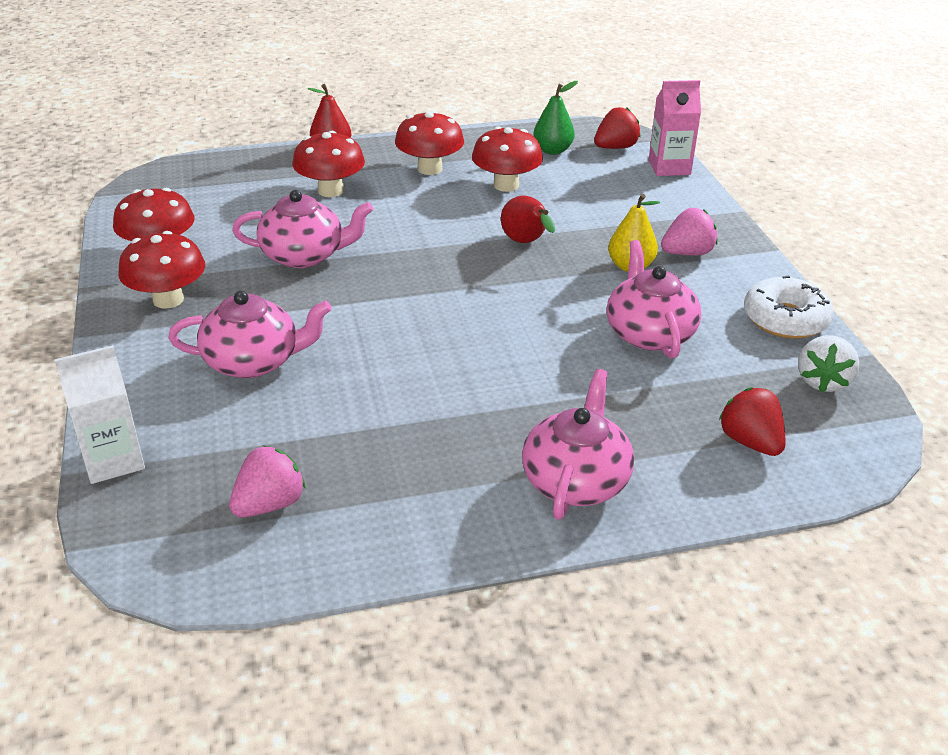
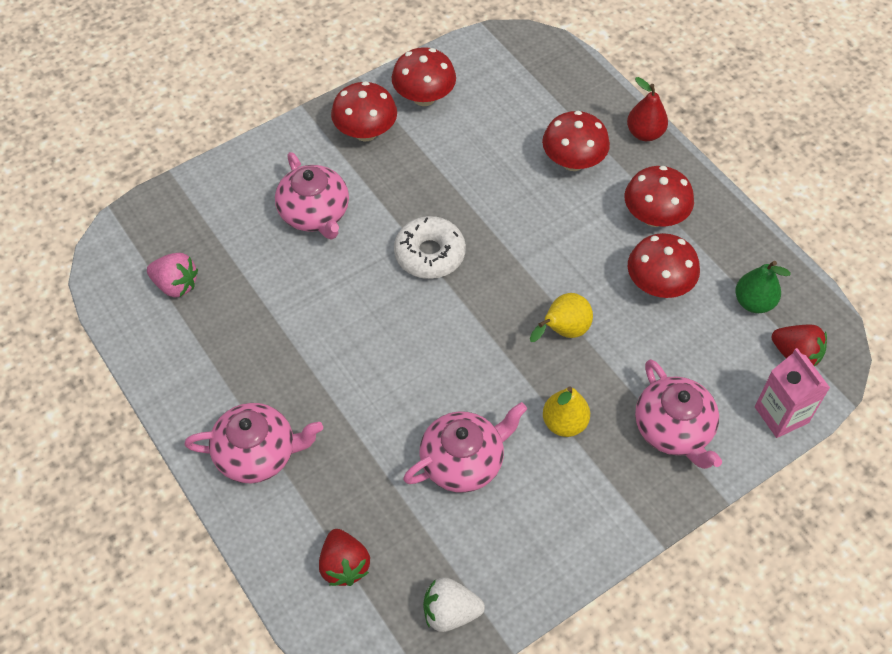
camera: 70 degrees right, 20 degrees up
(113, 460) = (188, 188): white carton -> none
(304, 255) = (463, 186): pink teapot -> pink teapot (674, 429)
(526, 243) = (563, 331): red pear -> yellow pear
(687, 253) = (612, 465): pink strawberry -> none
(750, 442) = (344, 565): red strawberry -> red strawberry turned 120 degrees clockwise
(785, 319) = (536, 569): white donut -> white donut (429, 254)

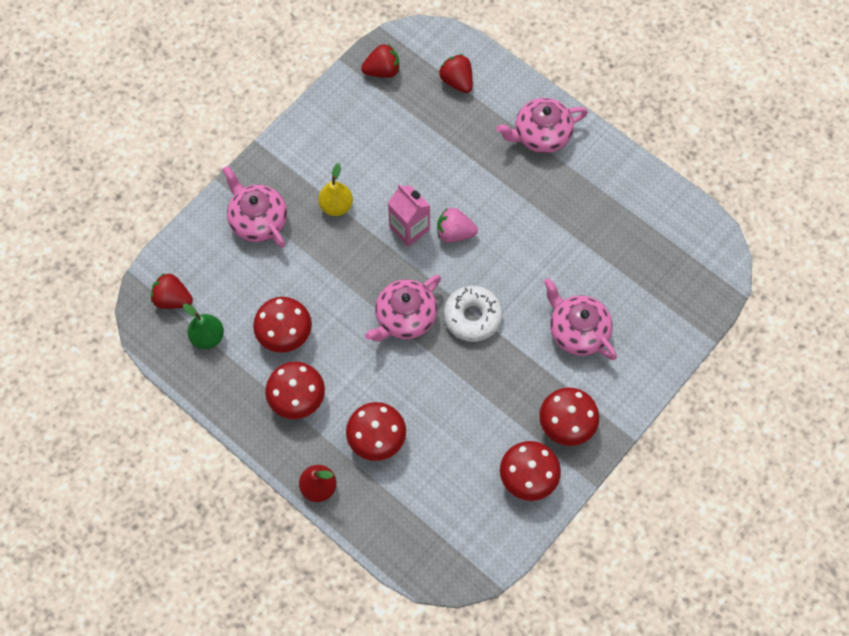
camera: 165 degrees right, 10 degrees up
(176, 285) = (657, 242): pink strawberry -> pink strawberry (454, 233)
(450, 612) = (382, 71): white strawberry -> red strawberry
(463, 461) = (400, 163): pink teapot -> pink teapot (405, 317)
(563, 331) = (352, 276): yellow pear -> none
(781, 414) = (181, 249): pink carton -> pink carton (409, 228)

